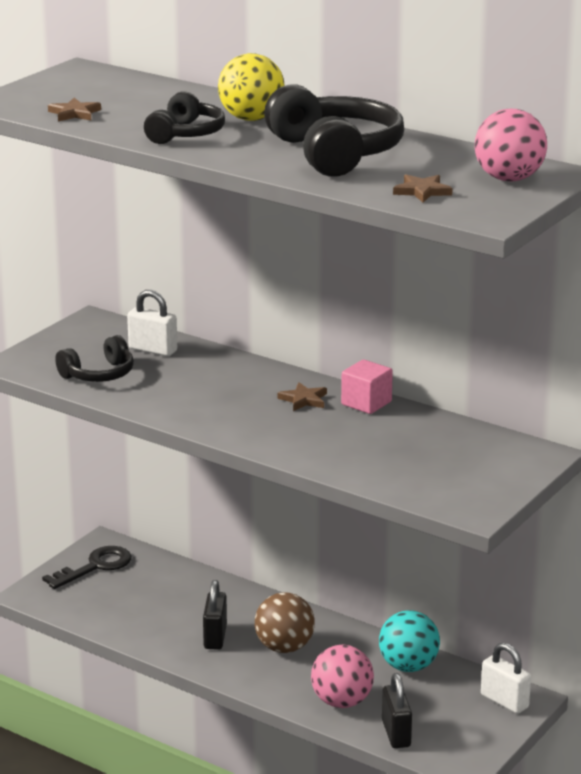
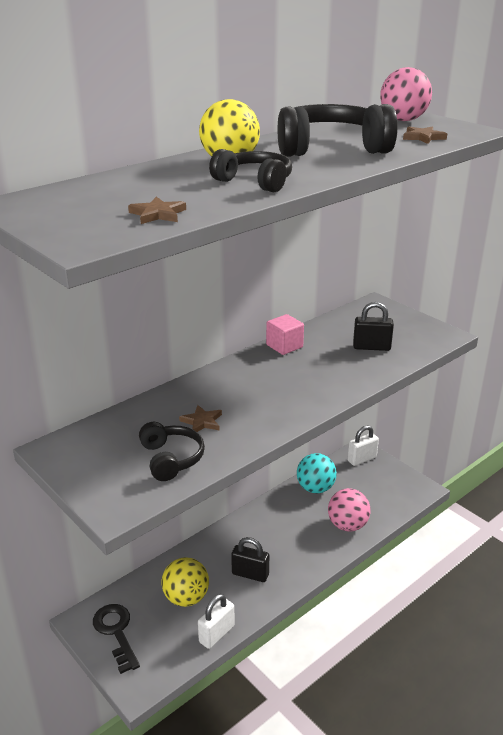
camera: 75 degrees left, 5 degrees up
(153, 350) = (139, 424): white padlock -> white padlock (216, 634)
(160, 600) = (186, 598): none -> yellow ball
(284, 647) = (276, 540): brown ball -> none
(303, 400) = (268, 368): brown star -> brown star (202, 422)
(396, 733) = (386, 508): black padlock -> black padlock (371, 347)

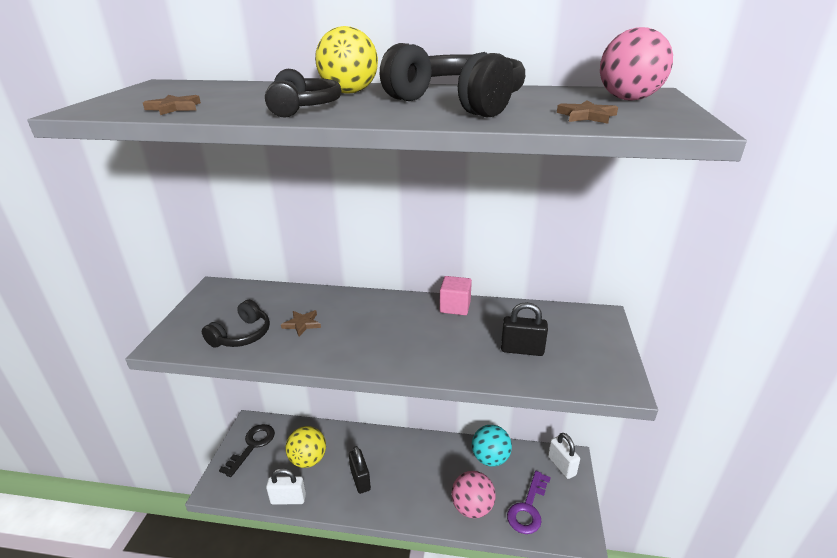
camera: 50 degrees right, 0 degrees up
(362, 459) = (561, 466): white padlock -> white padlock turned 45 degrees clockwise
(371, 347) = (522, 350): black padlock -> black padlock turned 45 degrees counterclockwise
(377, 498) = (528, 508): none -> purple key

